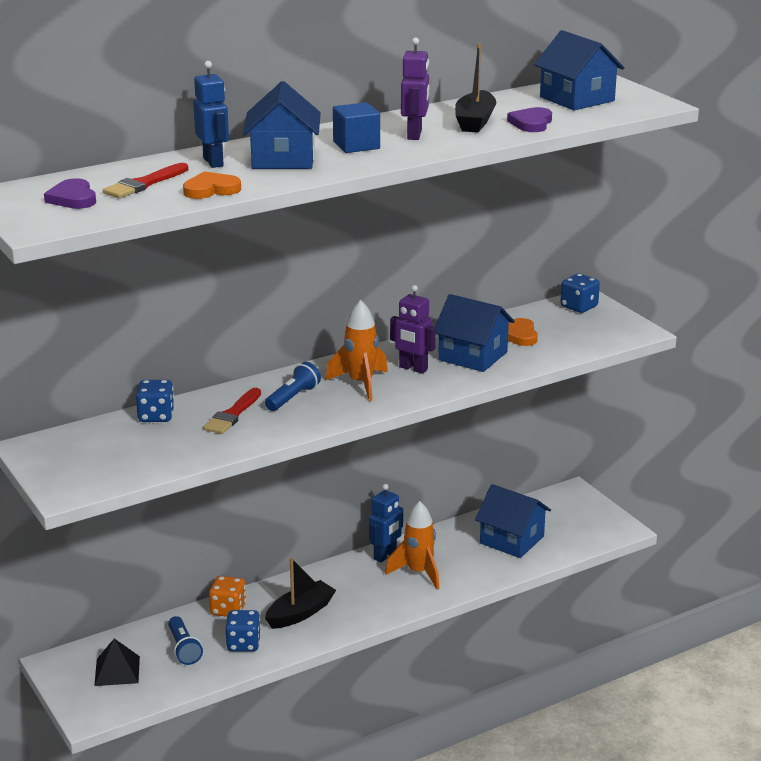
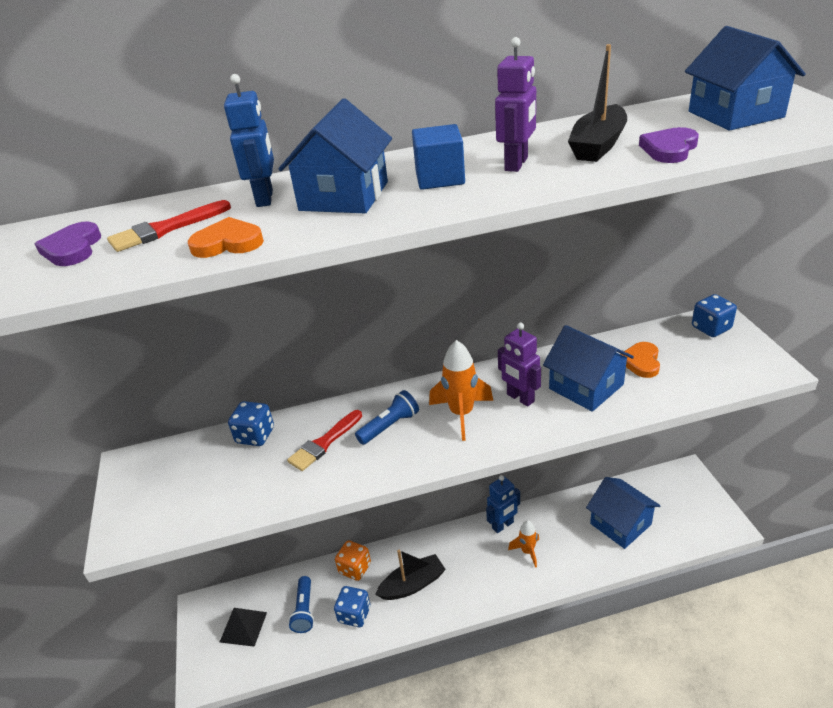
camera: 20 degrees right, 10 degrees up
(418, 572) = (527, 551): orange rocket -> orange rocket, size x0.65

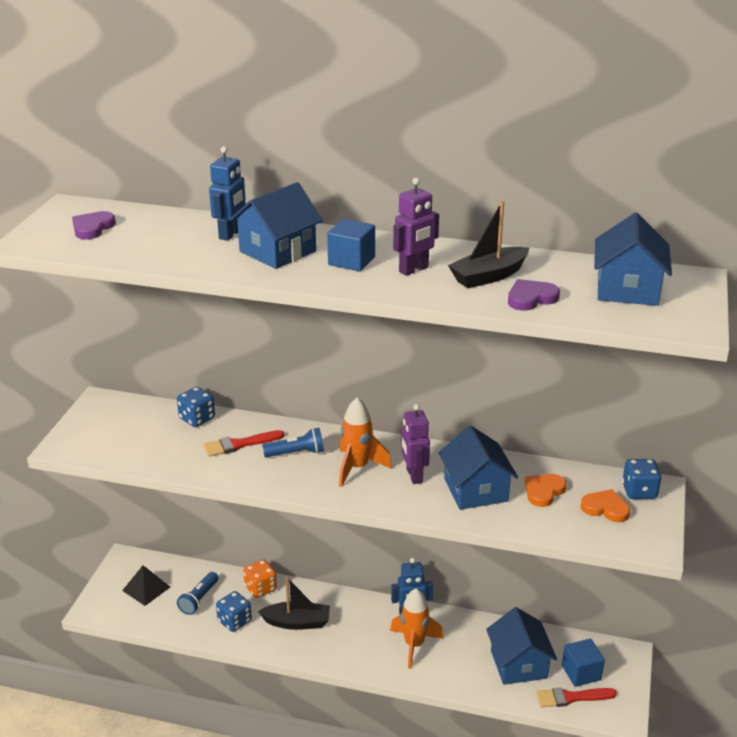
camera: 25 degrees right, 5 degrees down
(165, 229) = (153, 234): red brush -> red brush (571, 697)
(228, 243) = (177, 258): orange heart -> orange heart (605, 508)
(527, 551) = (414, 645): orange rocket -> orange rocket, size x1.54
(670, 506) = (581, 672): none -> blue cube

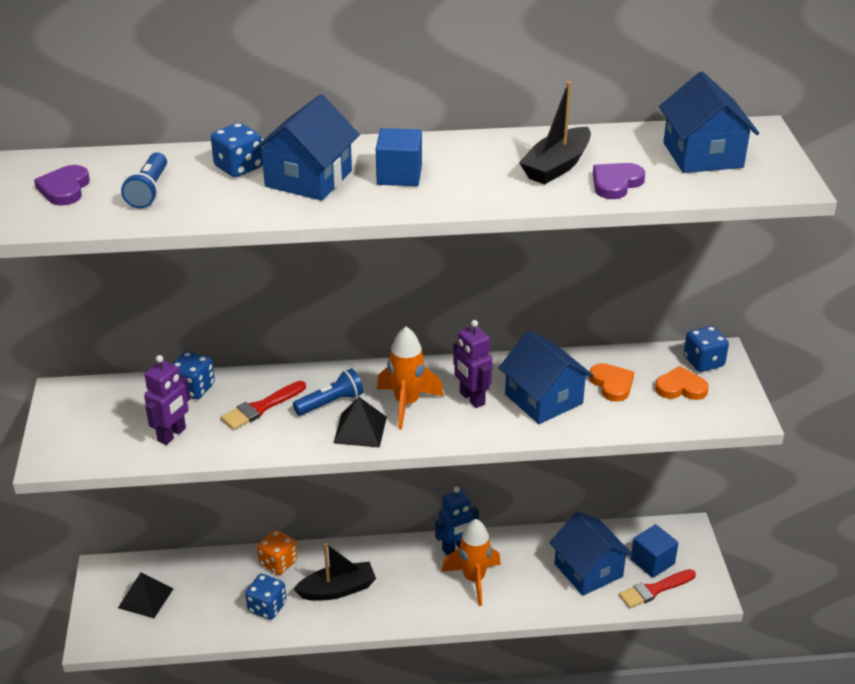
camera: 20 degrees left, 5 degrees up
(199, 599) = (214, 594): blue flashlight -> blue flashlight (149, 191)
(230, 234) = (239, 167): blue robot -> blue dice
(307, 479) = (360, 429): none -> black pyramid
(414, 270) = (473, 173): purple robot -> purple robot (172, 435)
(543, 491) = (612, 384): orange heart -> orange heart turned 135 degrees clockwise

